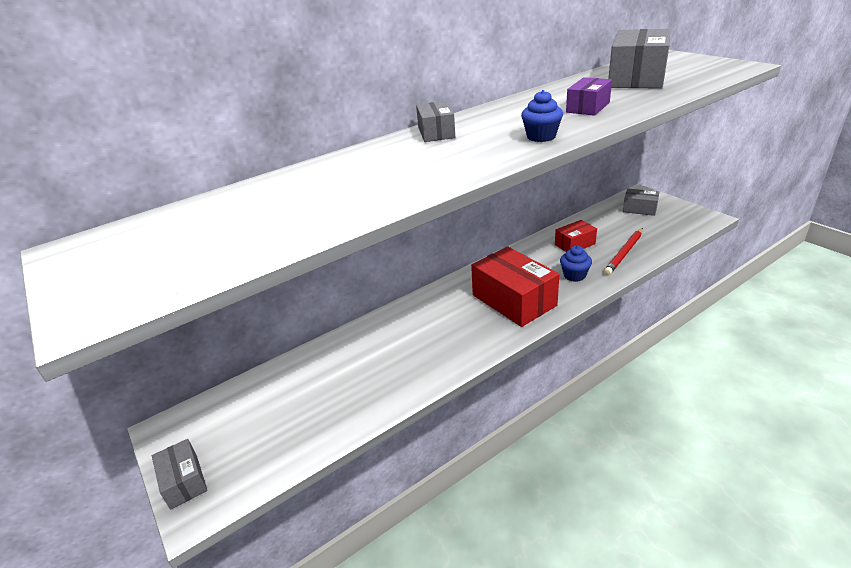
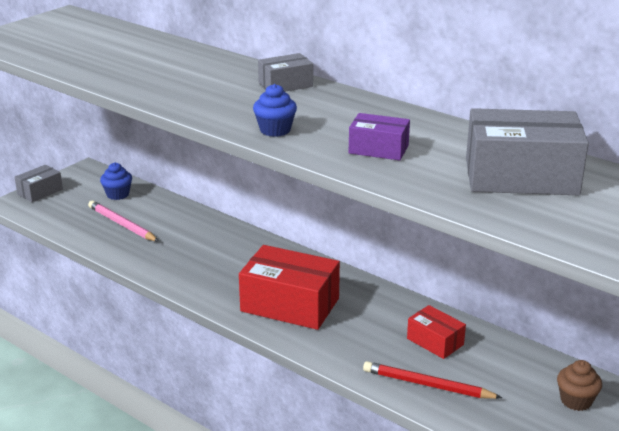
camera: 70 degrees right, 5 degrees down
(321, 400) = (122, 224): none -> pink pencil
(514, 300) = (290, 305): red box -> red box turned 75 degrees clockwise
(574, 275) = (355, 344): blue cupcake -> blue cupcake (118, 194)
(639, 209) = (576, 401): grey box -> brown cupcake

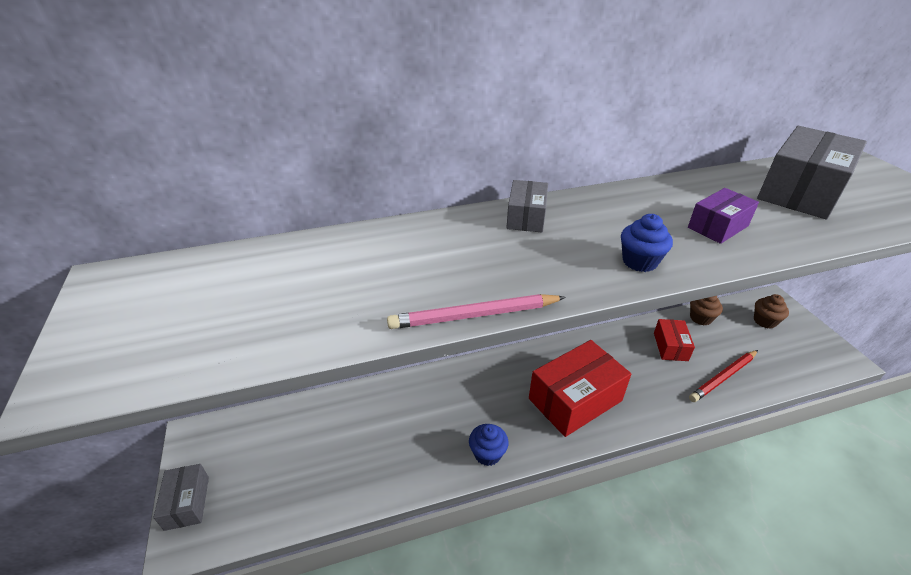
camera: 55 degrees left, 10 degrees up
(118, 194) = (277, 432): blue cupcake -> blue cupcake (487, 454)
(122, 224) = (339, 456): pink pencil -> pink pencil (473, 315)
(435, 341) = (670, 346): red box -> red box turned 75 degrees counterclockwise
(514, 352) = (700, 318): none -> brown cupcake

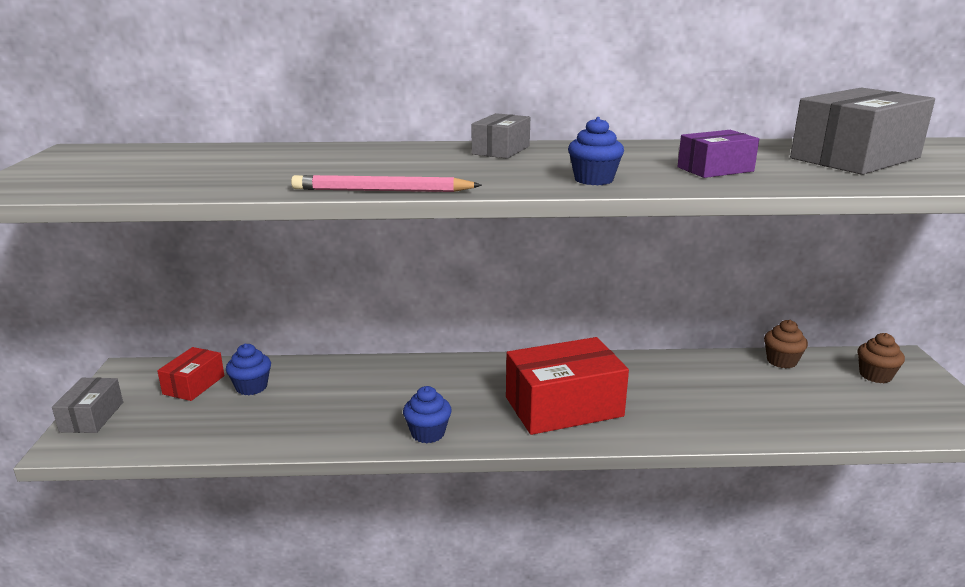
camera: 15 degrees right, 15 degrees down
(318, 432) = (251, 387): none -> blue cupcake
(670, 346) = (721, 380): red box -> red box (194, 385)
(723, 377) = (778, 416): red pencil -> none

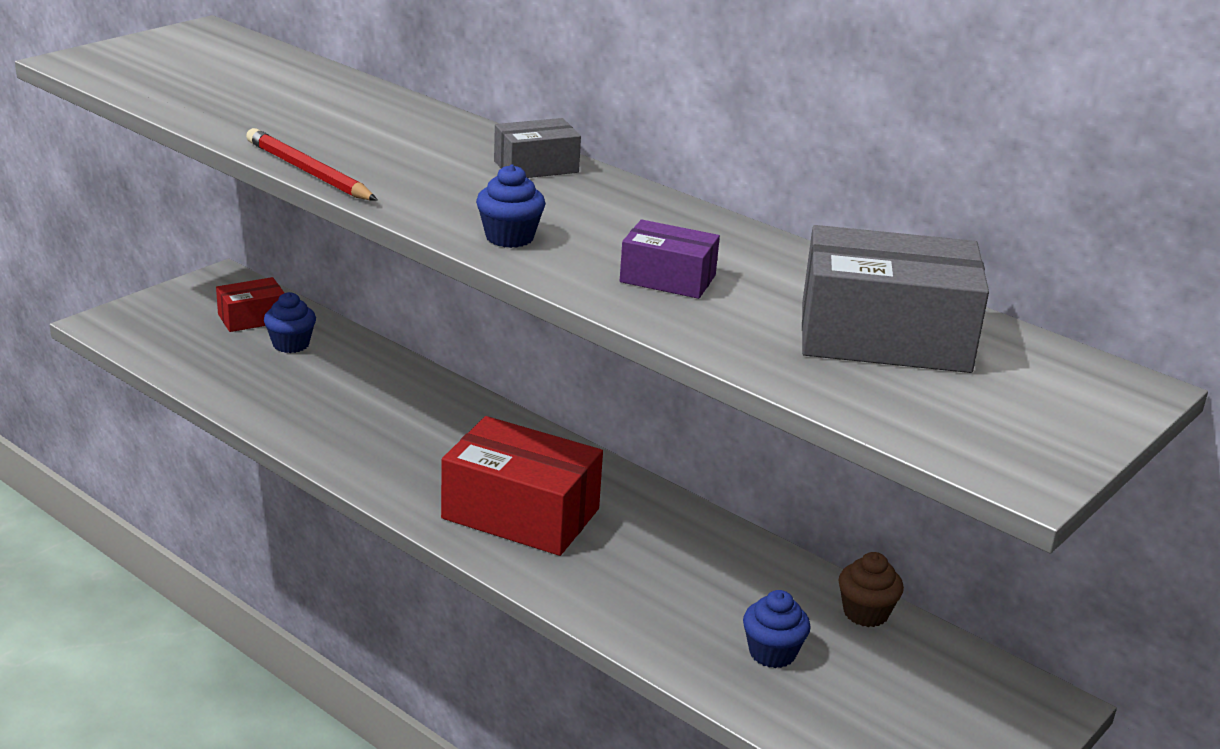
camera: 40 degrees right, 5 degrees up
(92, 417) = (146, 308): grey box -> none
(381, 190) = (308, 171): pink pencil -> red pencil
(428, 433) = (359, 465): blue cupcake -> blue cupcake (772, 653)
(875, 375) = (952, 695): brown cupcake -> none

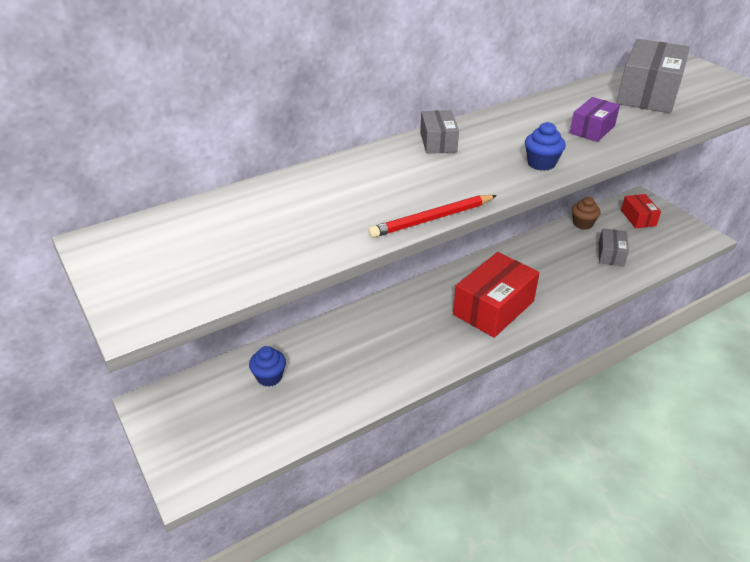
camera: 70 degrees left, 10 degrees up
(252, 318) = (221, 393): red box -> red box (638, 218)
(772, 653) = (611, 254): blue cupcake -> grey box

